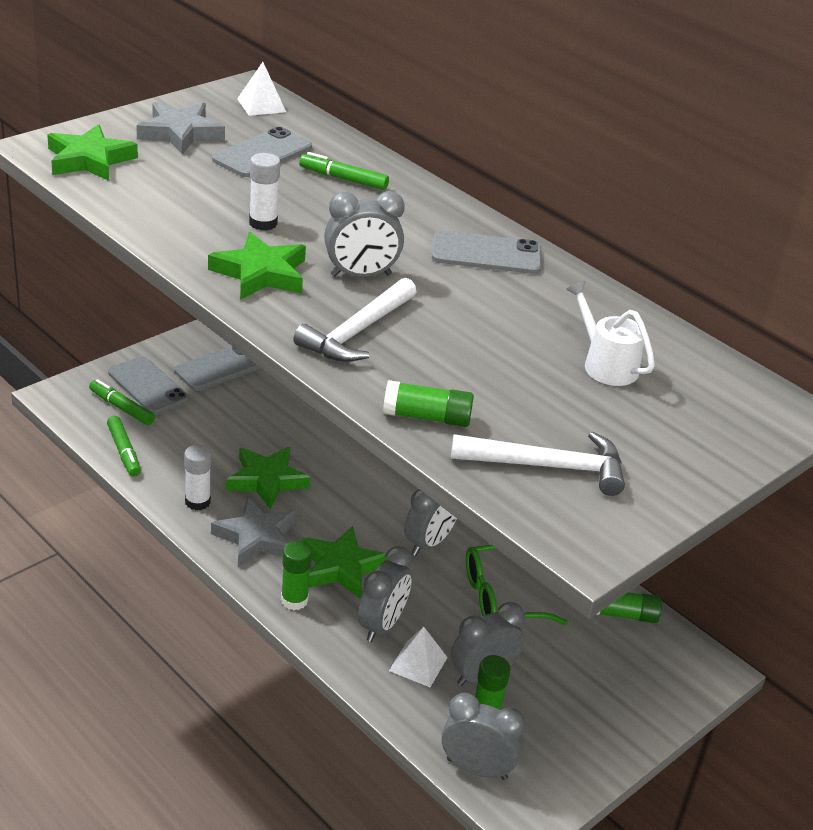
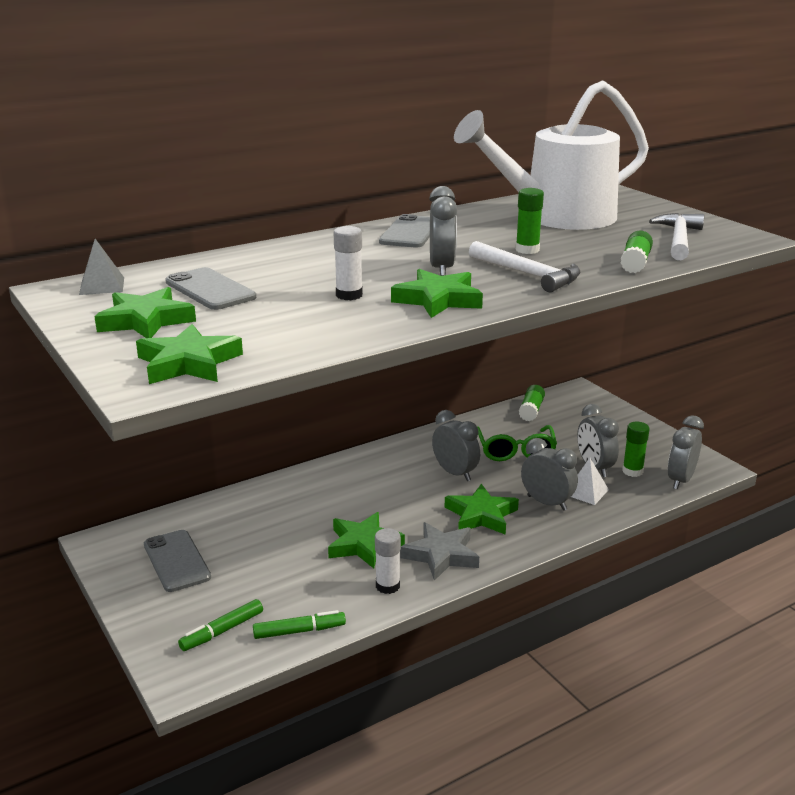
camera: 75 degrees left, 10 degrees down
(148, 386) = (190, 611): grey phone -> none
(180, 133) = (146, 320): grey star -> green star
(261, 105) = (102, 286): white pyramid -> grey pyramid
(294, 600) = (520, 541): green glue stick -> green glue stick (527, 250)
(343, 179) = (274, 264): green marker -> none
(605, 364) = (556, 217): white watering can -> white watering can, size x2.45

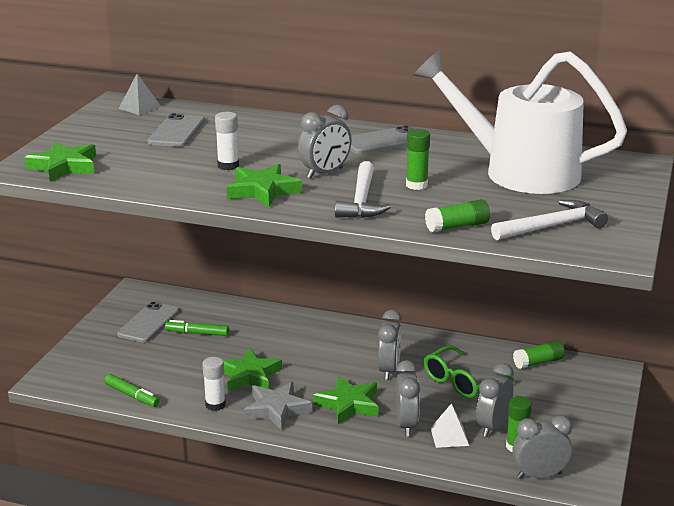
camera: 50 degrees right, 0 degrees up
(146, 320) = (106, 136): green star -> none
(222, 631) = (102, 371): green marker -> green marker (197, 333)

